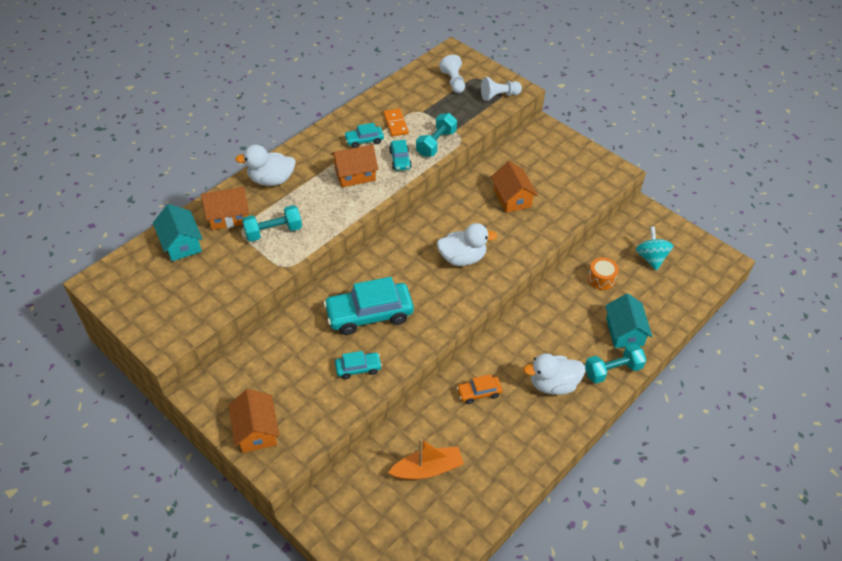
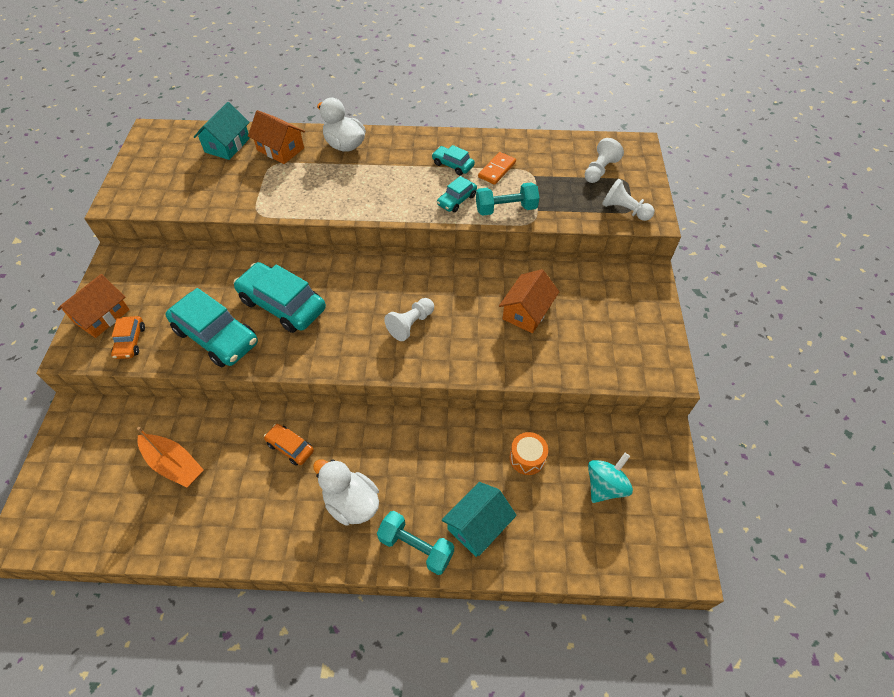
camera: 50 degrees right, 5 degrees up
(273, 231) = (289, 182): turquoise dumbbell -> none
(306, 424) = (130, 341): none -> orange car
(355, 174) = (406, 185): orange house -> none
(358, 368) = (216, 336): turquoise car -> turquoise car, size x1.98
(462, 258) = (411, 324): white duck -> white pawn

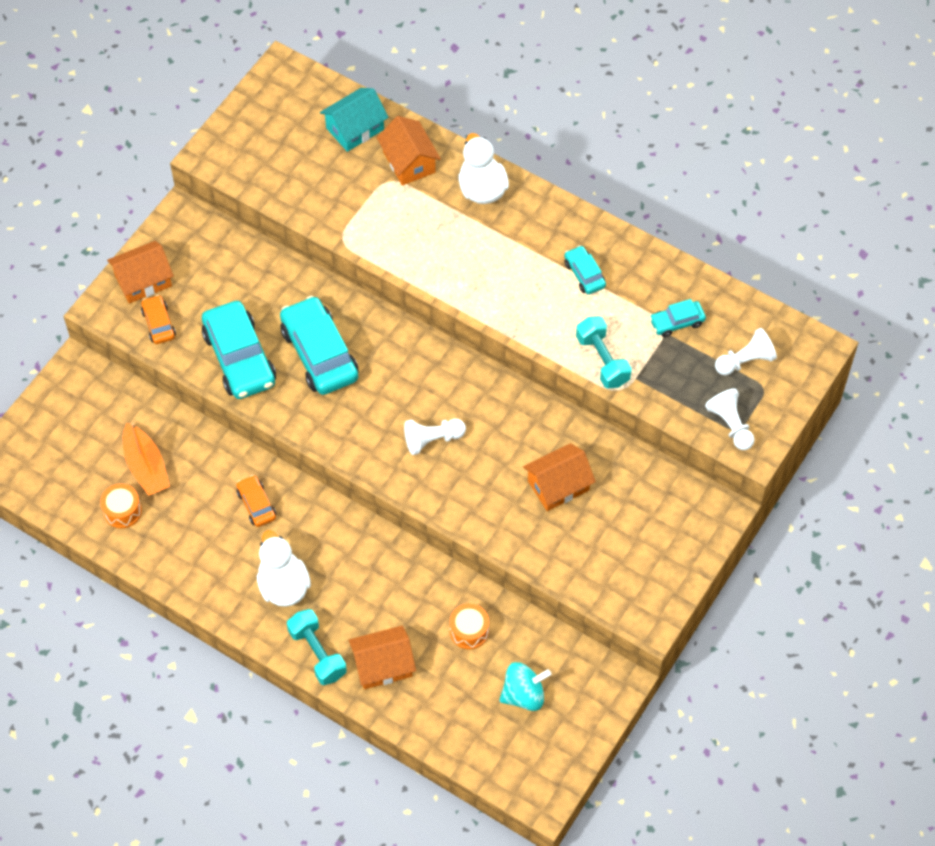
camera: 30 degrees right, 5 degrees up
(130, 341) = (158, 324): orange car -> orange car turned 135 degrees clockwise
(168, 514) = (122, 511): none -> orange drum
(456, 200) = (557, 323): turquoise car -> turquoise car (677, 322)
(478, 525) = (383, 665): turquoise house -> orange house
(497, 170) = (629, 305): orange domino -> none
(506, 209) = (602, 360): turquoise dumbbell -> turquoise dumbbell turned 45 degrees clockwise

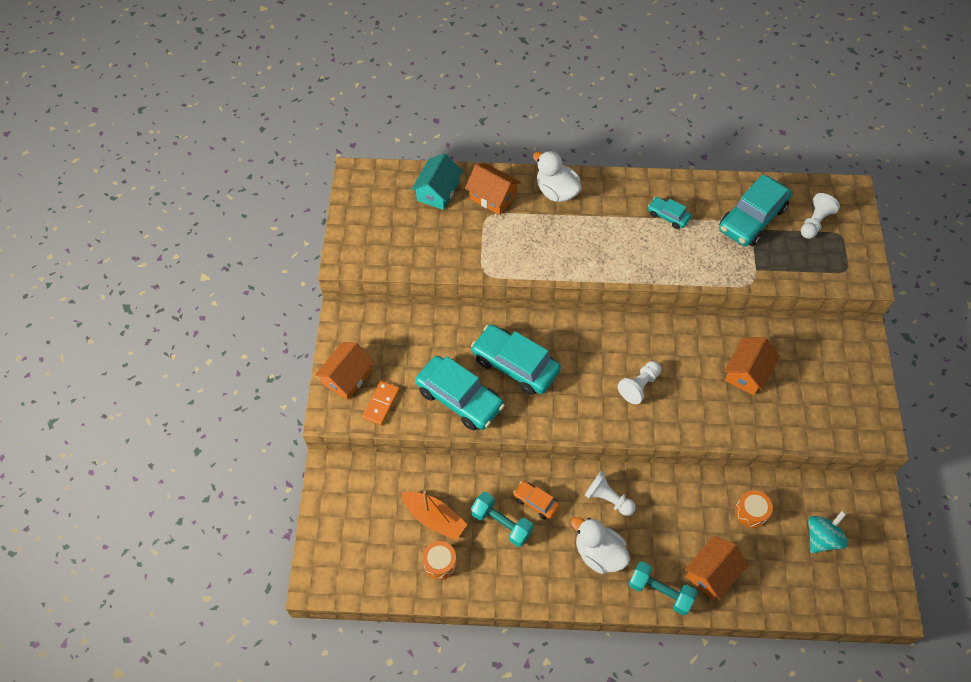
camera: 30 degrees left, 0 degrees up
(158, 324) = (381, 404): orange car -> orange domino
(602, 360) = (725, 268): turquoise dumbbell -> turquoise dumbbell (501, 523)
(677, 322) = (752, 218): turquoise car -> turquoise car, size x1.98
(730, 425) = (840, 270): white pawn -> white pawn (608, 499)

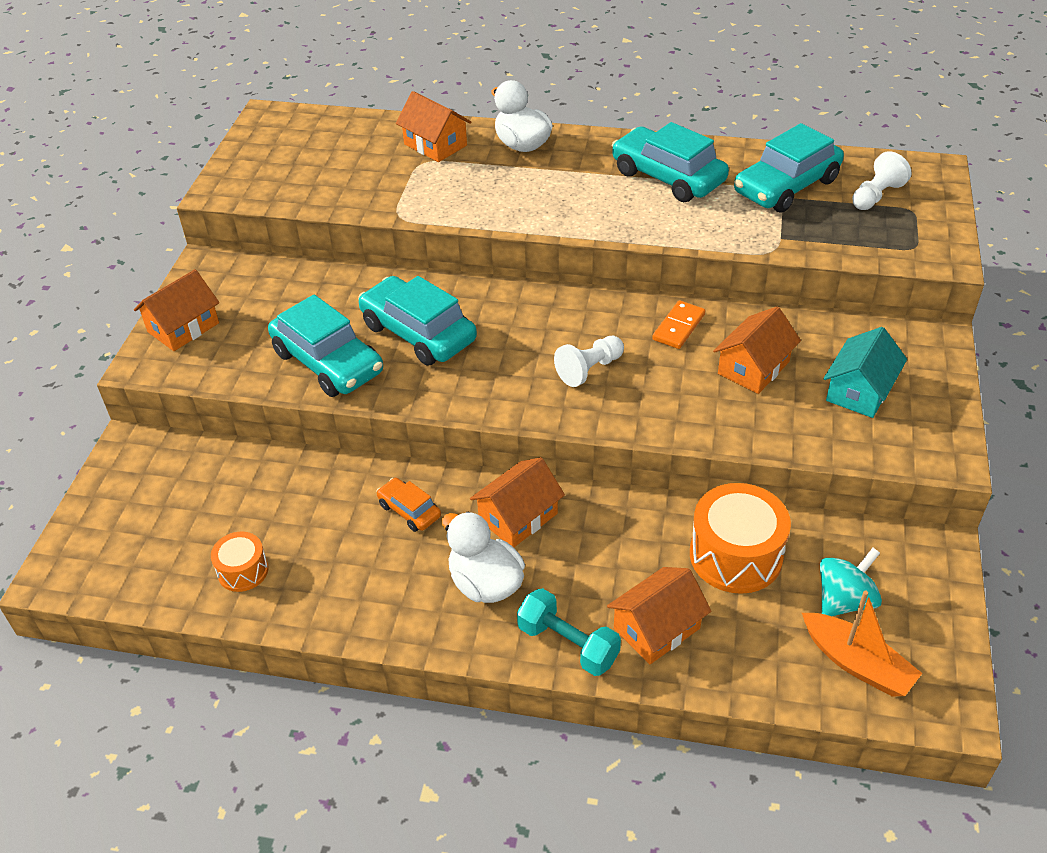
camera: 10 degrees right, 15 degrees down
(381, 404) = (217, 359): orange domino -> orange domino (678, 327)
(434, 518) = (255, 515): orange boat -> orange boat (857, 663)
(438, 191) = (365, 136): turquoise house -> turquoise house (859, 391)
(501, 523) = (350, 531): turquoise dumbbell -> none
(608, 499) = (518, 517): white pawn -> orange house
(668, 216) = (668, 177): turquoise car -> turquoise car, size x1.98
(751, 512) = (735, 555): orange drum -> orange drum, size x1.82

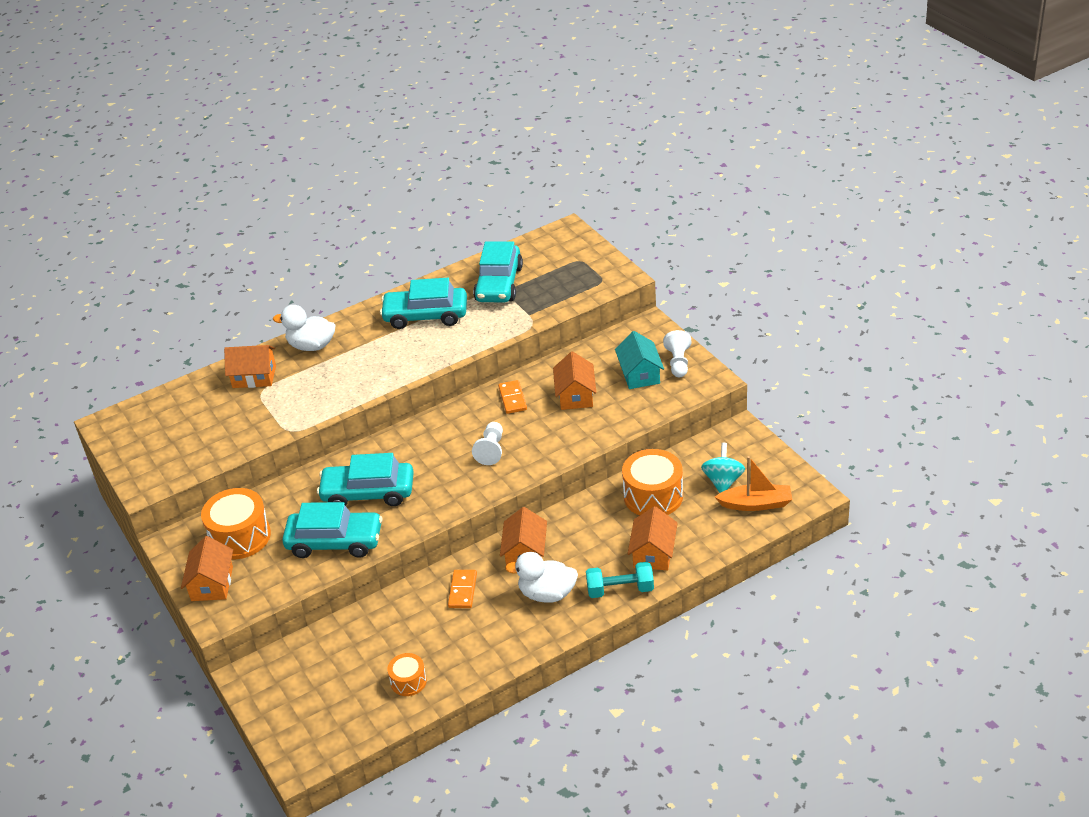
camera: 40 degrees left, 5 degrees down
(261, 298) = (240, 536): none -> orange drum
(409, 510) = (463, 590): orange car -> orange domino
(876, 196) = (552, 262): white pawn -> white pawn (678, 362)

